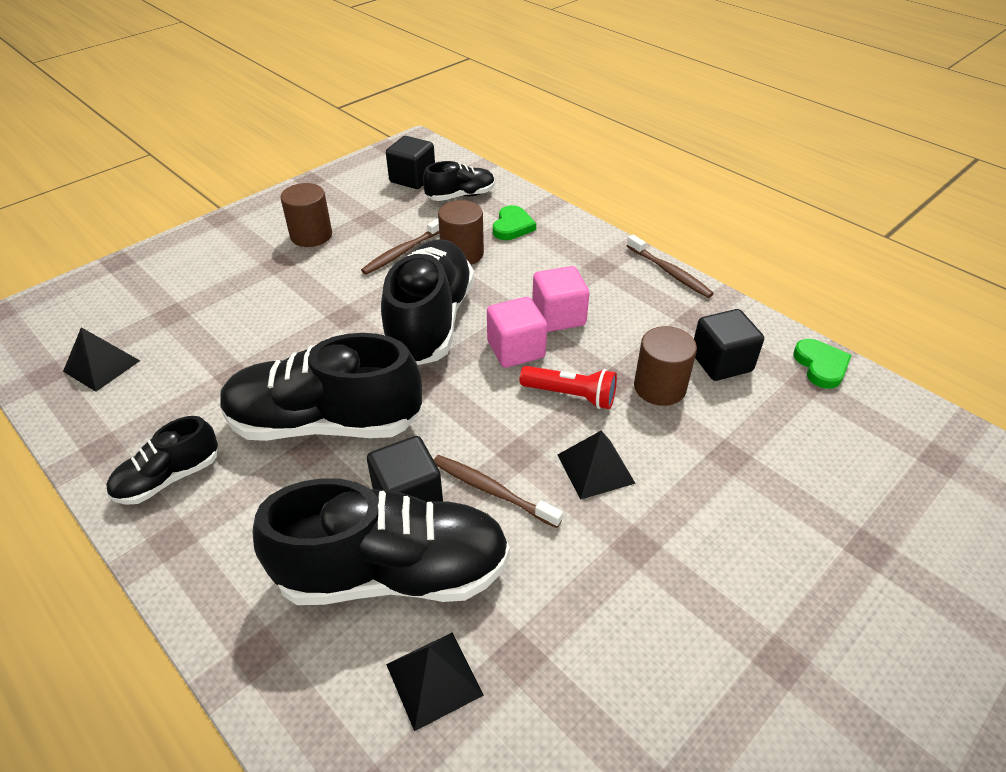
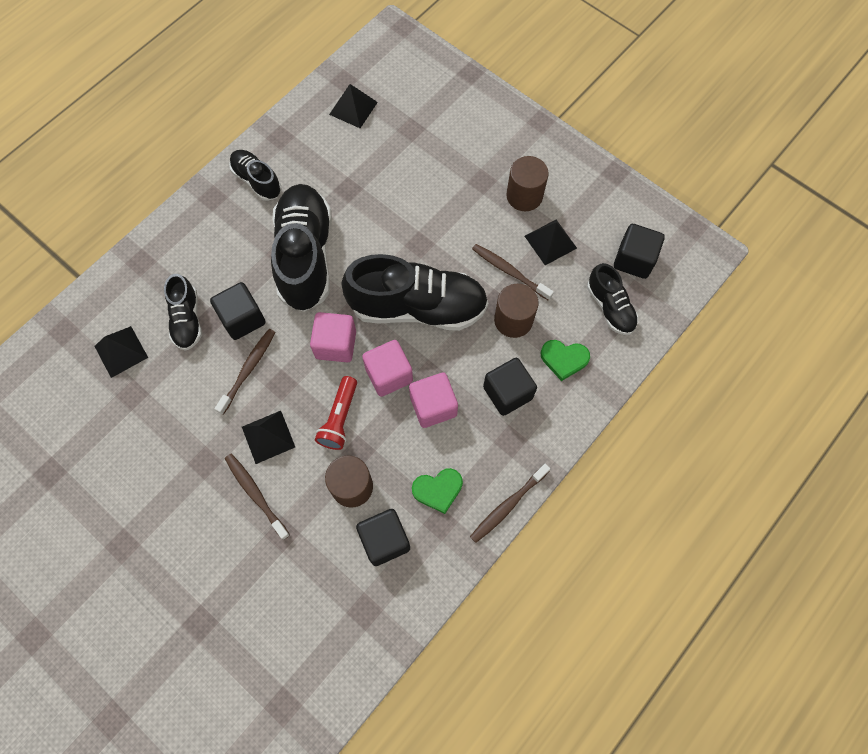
camera: 85 degrees right, 25 degrees up
(375, 223) = (550, 242): none -> black pyramid
(393, 573) = (187, 320): black shoe -> black shoe, size x0.52
(467, 396) = (336, 344): none -> pink cube
(546, 263) = (507, 393): none -> black cube
(678, 483) = (256, 494): none -> brown toothbrush
(821, 366) = (386, 628): green heart -> green heart (438, 490)

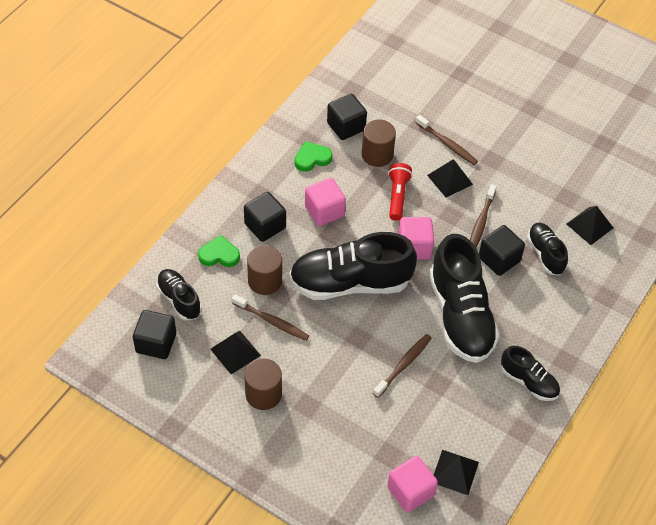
camera: 170 degrees right, 15 degrees down
(389, 375) = (365, 229): pink cube -> pink cube (410, 491)
(508, 505) = (258, 154): brown toothbrush -> brown toothbrush (403, 365)

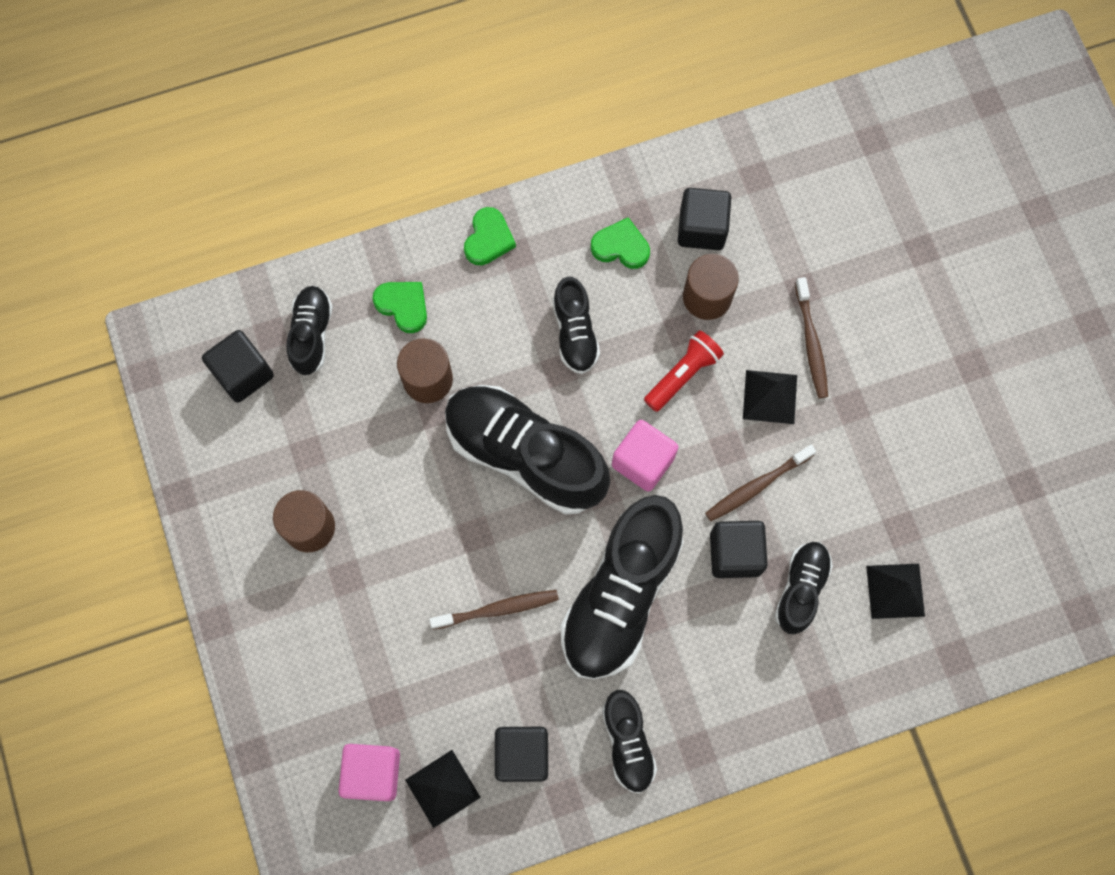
camera: 40 degrees right, 20 degrees up
(235, 352) = (321, 449): black pyramid -> none
(238, 196) = (488, 239): none -> green heart
(265, 226) = (487, 304): black cube -> black cube (522, 755)
(272, 321) = (393, 439): brown toothbrush -> none
(324, 211) = (575, 333): pink cube -> black shoe

